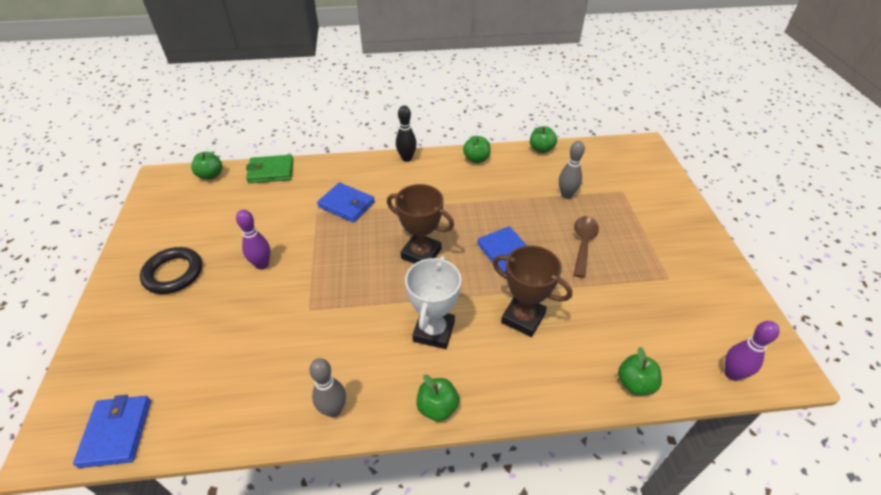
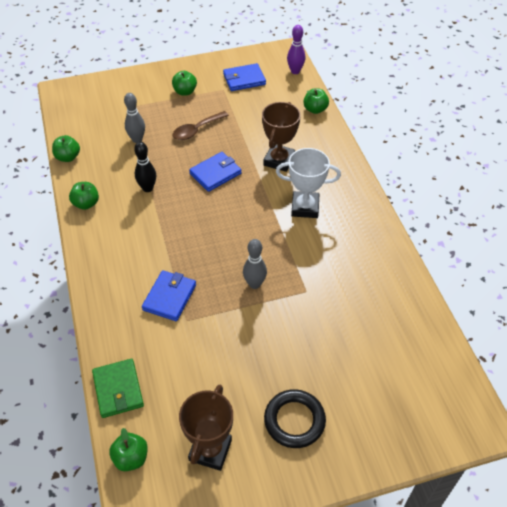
camera: 100 degrees left, 5 degrees up
(116, 432) = (454, 381): blue wallet -> blue wallet (244, 79)
(262, 265) = (265, 344): purple bowling pin -> none
(333, 410) = (386, 251): grey bowling pin -> grey bowling pin (254, 284)
(407, 158) = (87, 261): black bowling pin -> black bowling pin (147, 188)
(421, 254) = (227, 227): brown trophy -> brown trophy (210, 450)
(437, 407) = (364, 197): green apple -> green apple (185, 92)
(583, 244) = (196, 130): brown spoon -> brown spoon turned 45 degrees counterclockwise

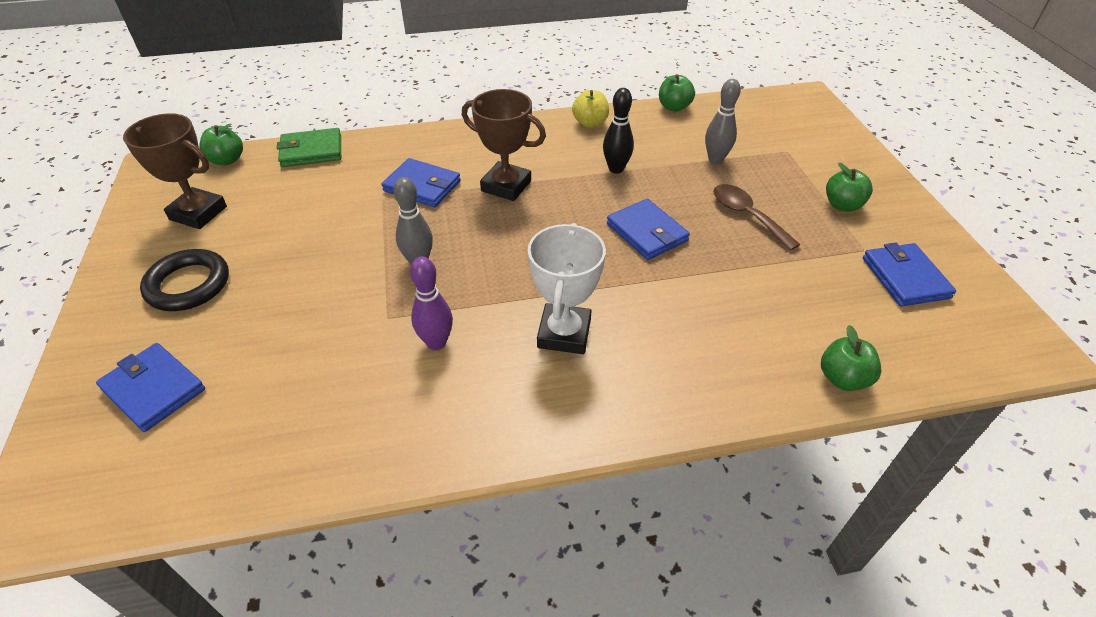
camera: 95 degrees right, 5 degrees down
(86, 204) = (590, 123): green apple -> yellow apple
(279, 160) = (682, 309): brown trophy -> brown trophy (506, 186)
(295, 71) = (965, 358): purple bowling pin -> purple bowling pin (436, 342)
(387, 400) = (154, 389): none -> blue wallet

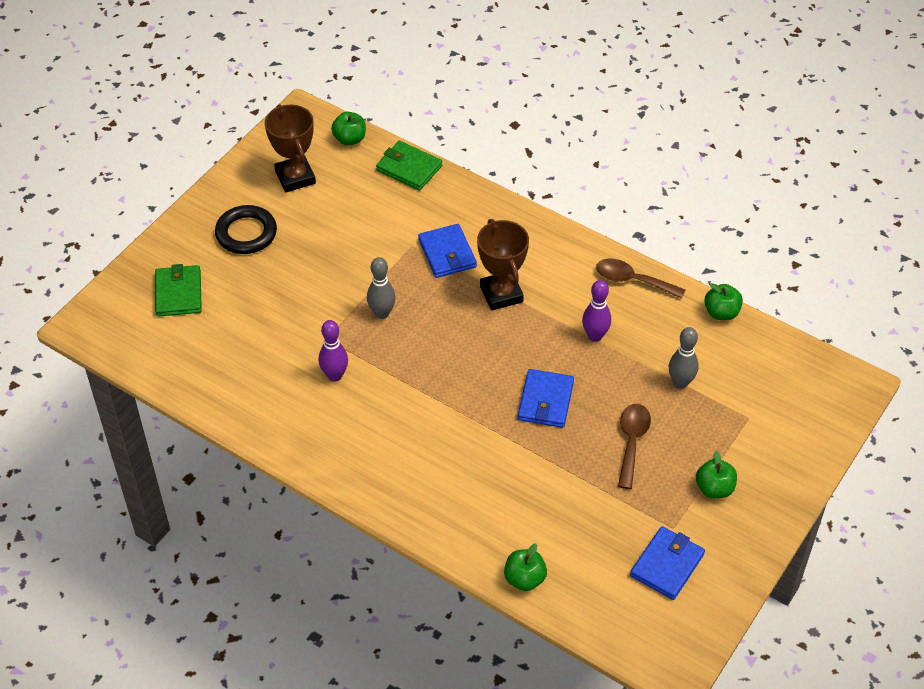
camera: 45 degrees right, 5 degrees up
(154, 389) = (178, 293): blue wallet -> green wallet
(564, 333) = (407, 426): white trophy -> none
(590, 123) = (633, 280): yellow apple -> brown spoon
(616, 169) = (595, 336): black bowling pin -> purple bowling pin

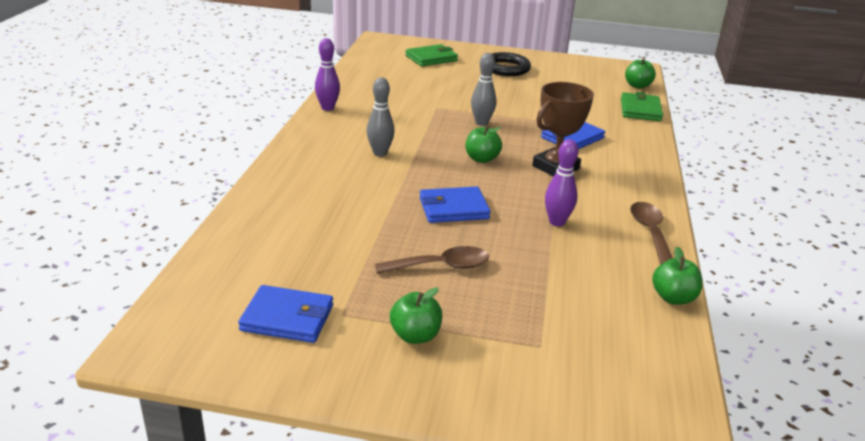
camera: 65 degrees right, 20 degrees down
(295, 177) = (576, 75): brown trophy -> none
(335, 375) = (403, 116): purple bowling pin -> purple bowling pin (327, 108)
(524, 579) = (234, 231): green apple -> green apple (482, 159)
(680, 383) = (546, 285): grey bowling pin -> grey bowling pin (380, 153)

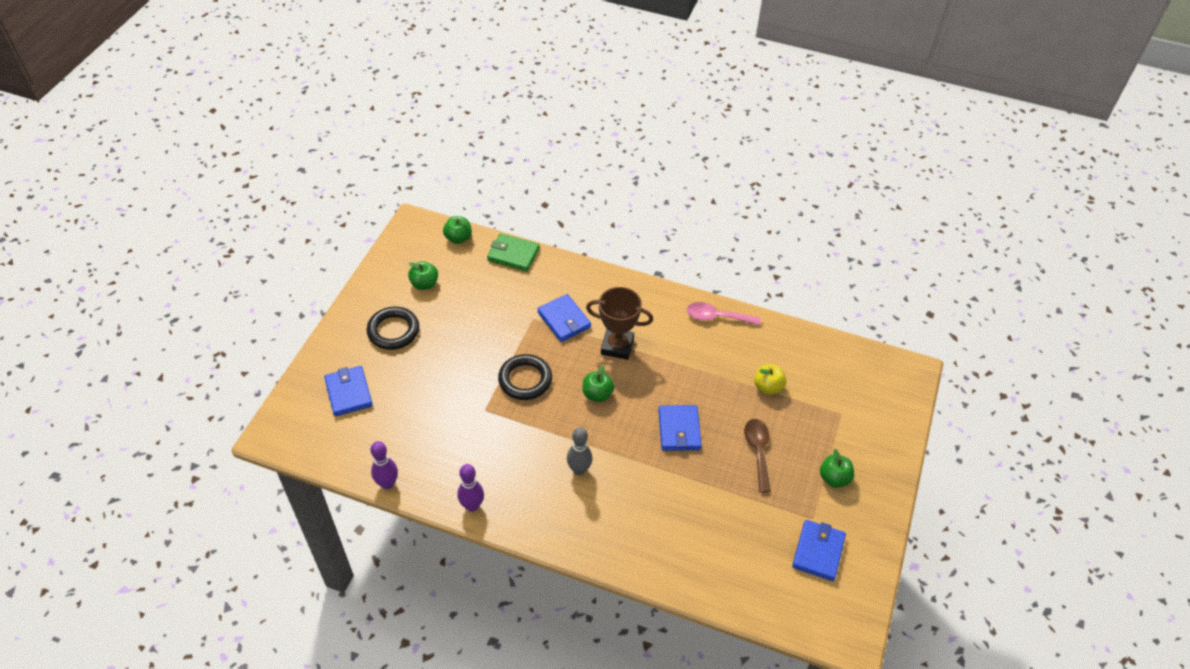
camera: 80 degrees left, 20 degrees up
(431, 58) = (349, 393): green wallet -> blue wallet
(481, 123) = (525, 380): grey bowling pin -> black ring
(554, 274) = (768, 387): none -> yellow apple
(555, 167) = (617, 346): brown trophy -> brown trophy turned 45 degrees counterclockwise
(557, 222) = (701, 368): purple bowling pin -> purple bowling pin (387, 483)
(650, 232) = (717, 317): brown spoon -> pink spoon
(673, 298) = (792, 331): green apple -> green apple (424, 284)

